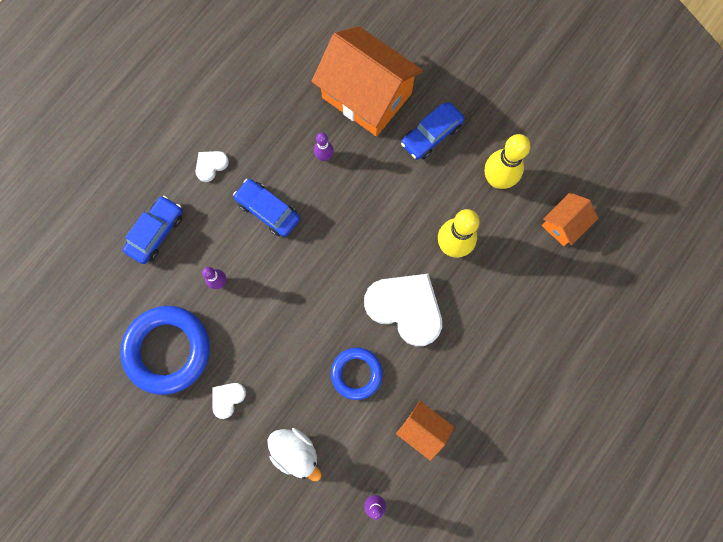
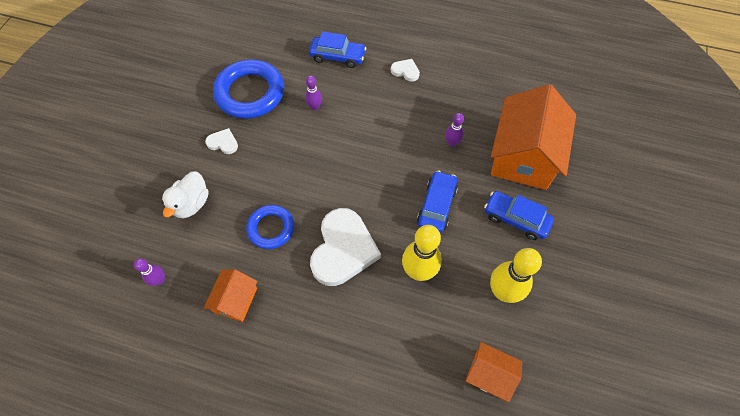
camera: 70 degrees right, 15 degrees down
(268, 211) = (386, 119): blue car -> blue car (436, 206)

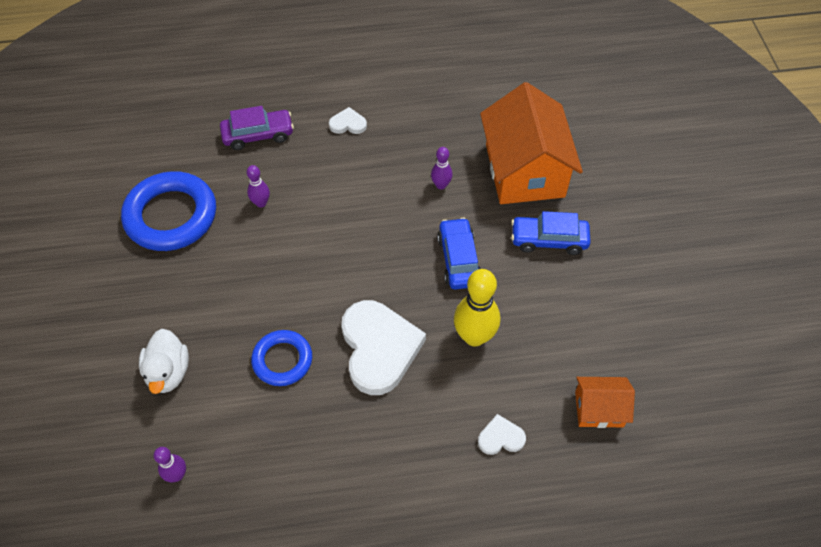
camera: 25 degrees left, 5 degrees down
(223, 143) = (169, 286): white heart -> white heart (500, 437)
(236, 300) = (284, 456): orange house -> none
(337, 57) = (258, 135): blue car -> purple car
(503, 291) = (572, 320): yellow bowling pin -> none

